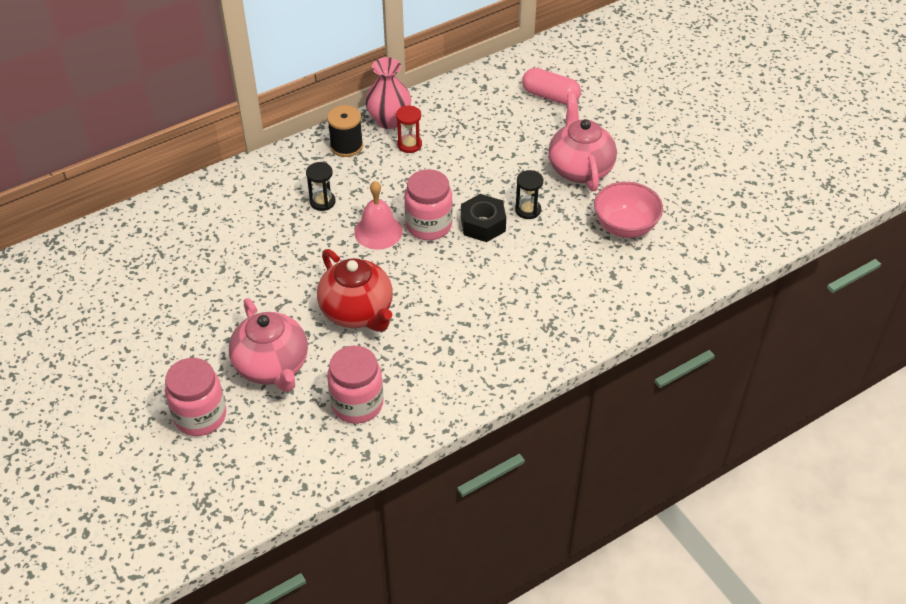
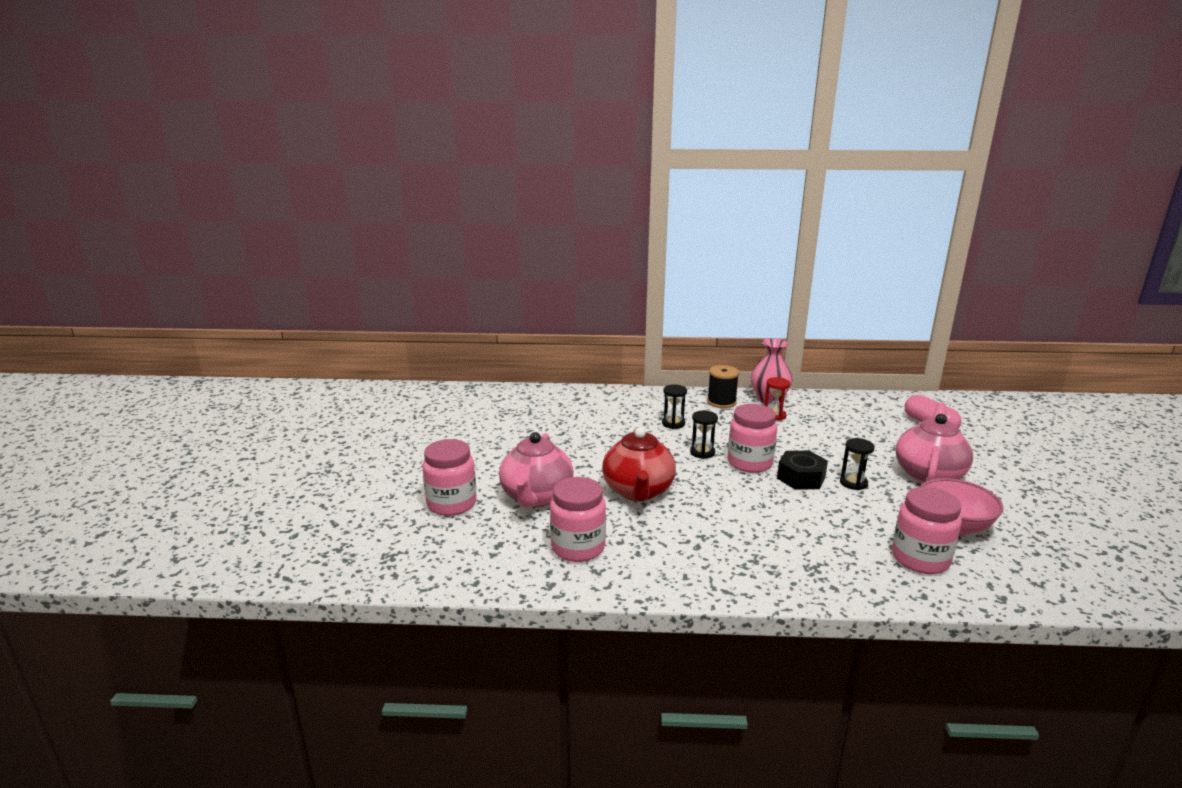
camera: 35 degrees right, 25 degrees down
(378, 231) = (702, 452): pink bell -> black hourglass
(618, 276) = (920, 559): none -> pink jar

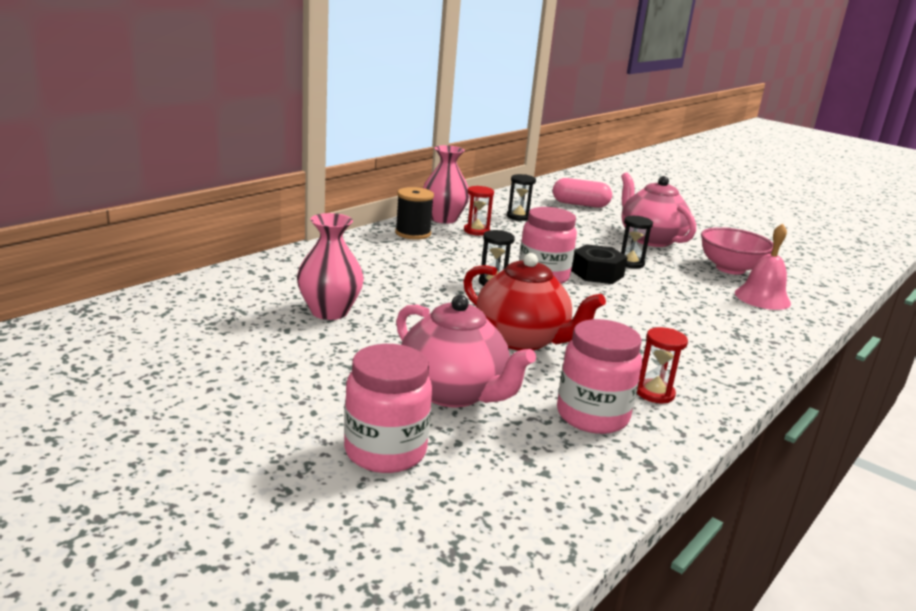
camera: 55 degrees left, 0 degrees up
(568, 430) = (329, 312): none -> pink vase
(645, 560) = (654, 393): none -> red hourglass
(673, 423) = (415, 266): black hourglass -> black hourglass (518, 217)
(920, 559) = (762, 298): pink jar -> pink bell

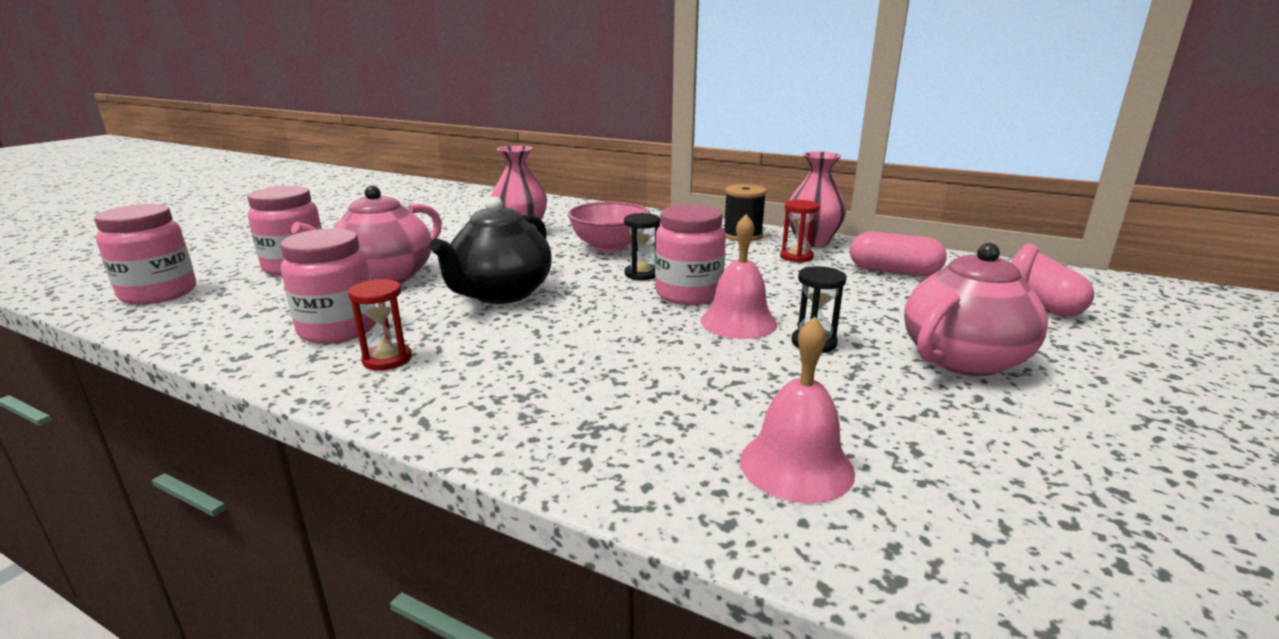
camera: 80 degrees right, 0 degrees up
(451, 555) = (159, 293): none -> pink jar
(518, 217) = (893, 271): black hourglass -> pink capsule
(522, 339) = (501, 294): red teapot -> black teapot
(597, 273) = (738, 322): black nut -> pink bell
(730, 269) = (924, 436): pink bowl -> pink bowl (609, 247)

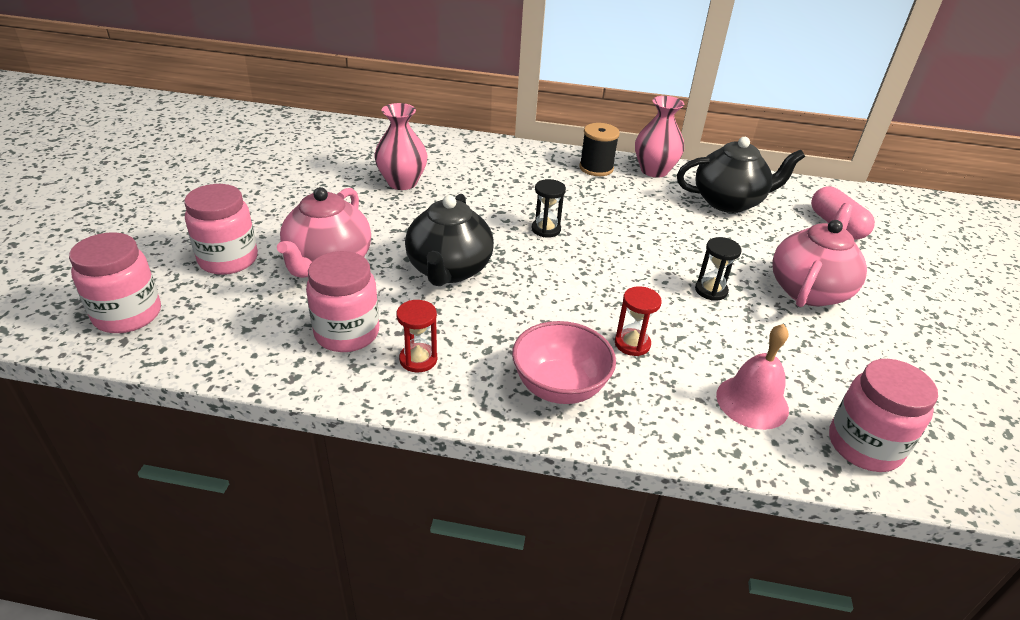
camera: 20 degrees left, 15 degrees up
(609, 247) = (496, 196): pink bowl -> pink bowl (559, 387)
(688, 294) = (596, 249): pink jar -> pink jar (864, 446)
(738, 322) = (650, 276): pink bell -> none
(796, 257) = (652, 192): red hourglass -> red hourglass (632, 344)
(893, 271) = (729, 202): pink capsule -> black teapot

